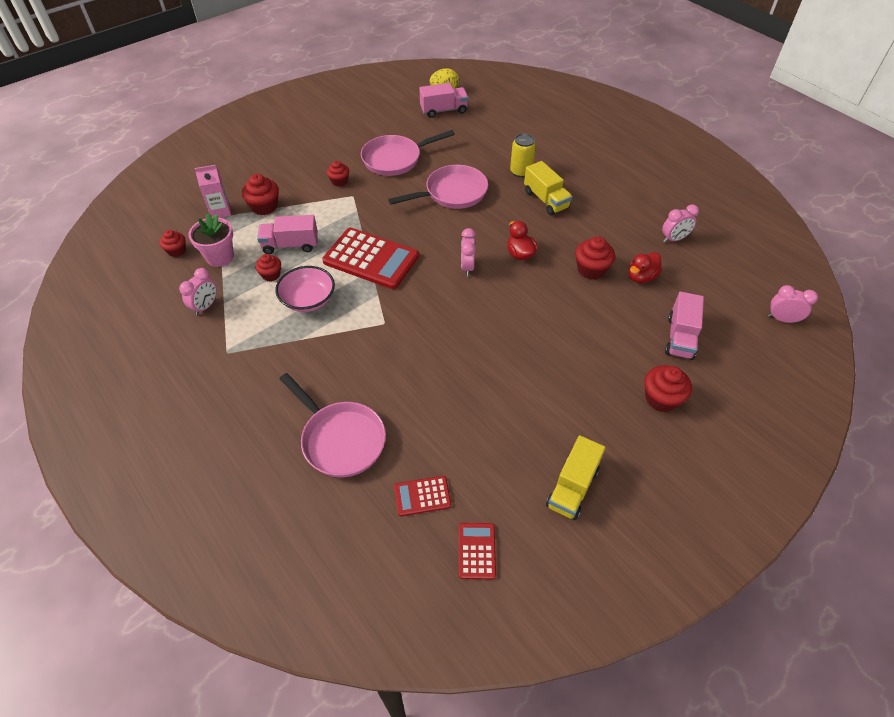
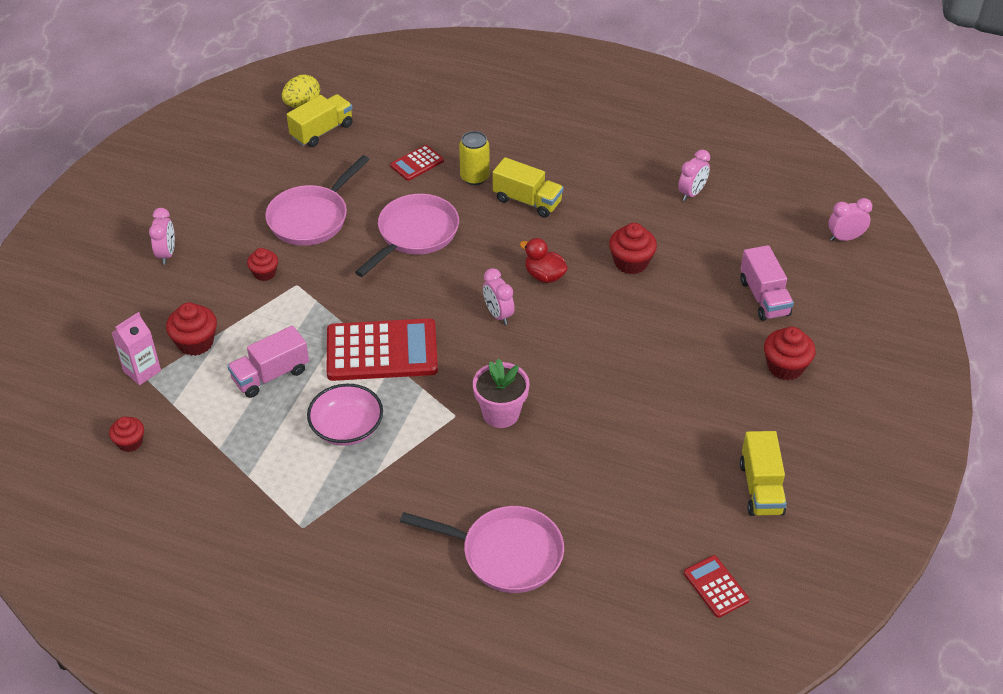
camera: 30 degrees left, 5 degrees down
(205, 306) = (229, 489): pink clock -> pink clock (167, 254)
(220, 257) = (194, 426): pink flower pot -> pink flower pot (501, 413)
(271, 275) = (277, 419): red cupcake -> none
(422, 496) = (629, 565): red calculator -> red calculator (417, 163)
(444, 110) = (322, 131): pink truck -> yellow truck
(641, 277) = (686, 249): red duck -> none

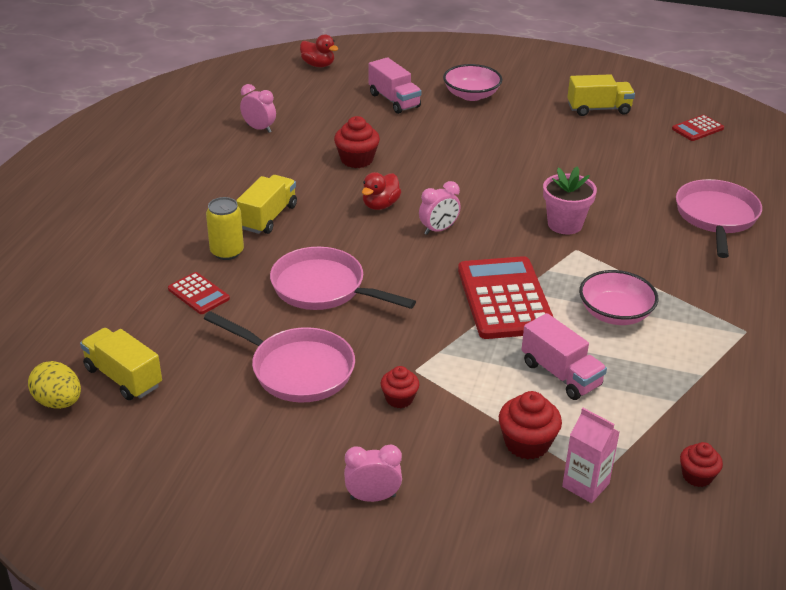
camera: 95 degrees left, 10 degrees down
(764, 297) = (394, 100): pink truck -> pink truck turned 75 degrees clockwise
(785, 367) = (471, 95): red cupcake -> pink bowl
(845, 238) = (318, 65): pink clock -> red duck

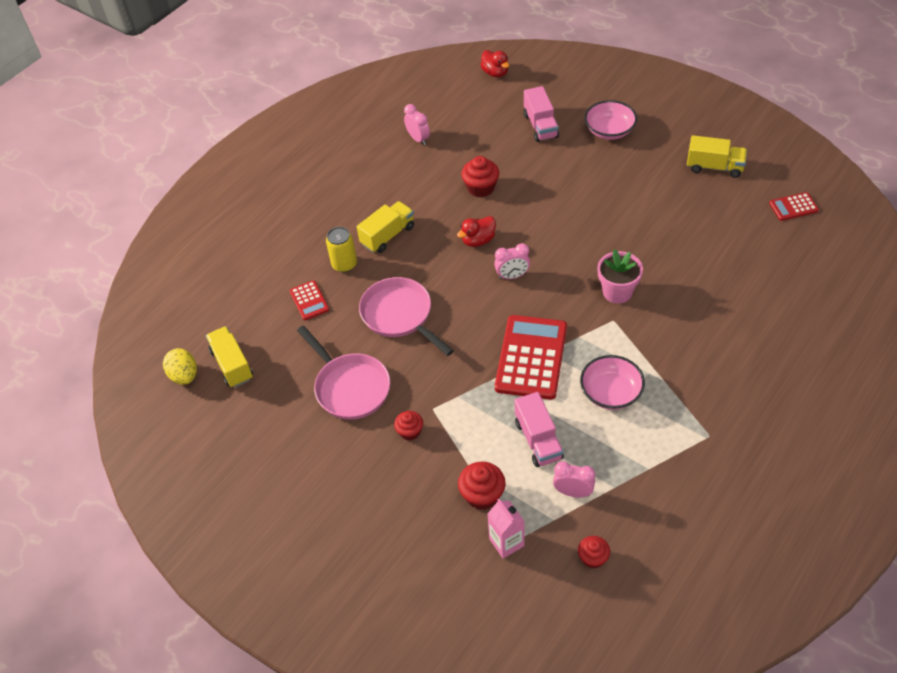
camera: 25 degrees right, 15 degrees up
(373, 497) = (355, 510): pink clock -> pink clock (573, 492)
(716, 217) = (752, 312): pink pan -> none

